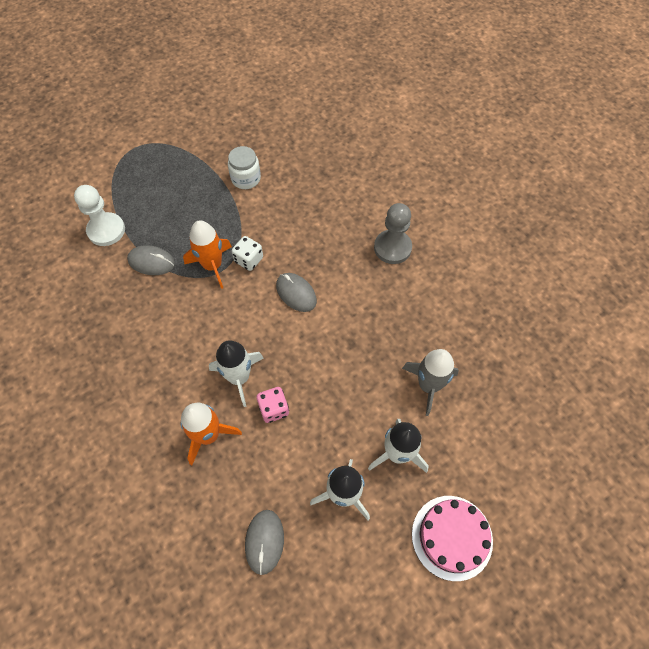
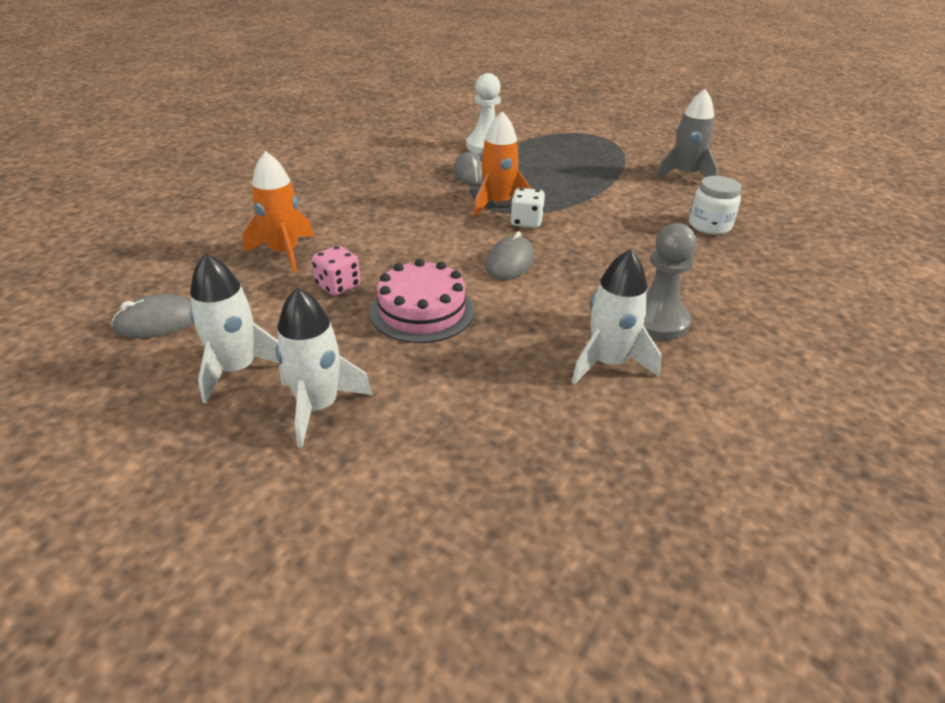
camera: 65 degrees right, 25 degrees down
(239, 377) = (367, 253): white rocket -> white rocket (608, 362)
(246, 178) = (632, 194): white jar -> white jar (709, 226)
(428, 385) = (451, 413): grey rocket -> grey rocket (684, 175)
(452, 537) = (190, 506): pink cake -> pink cake (422, 311)

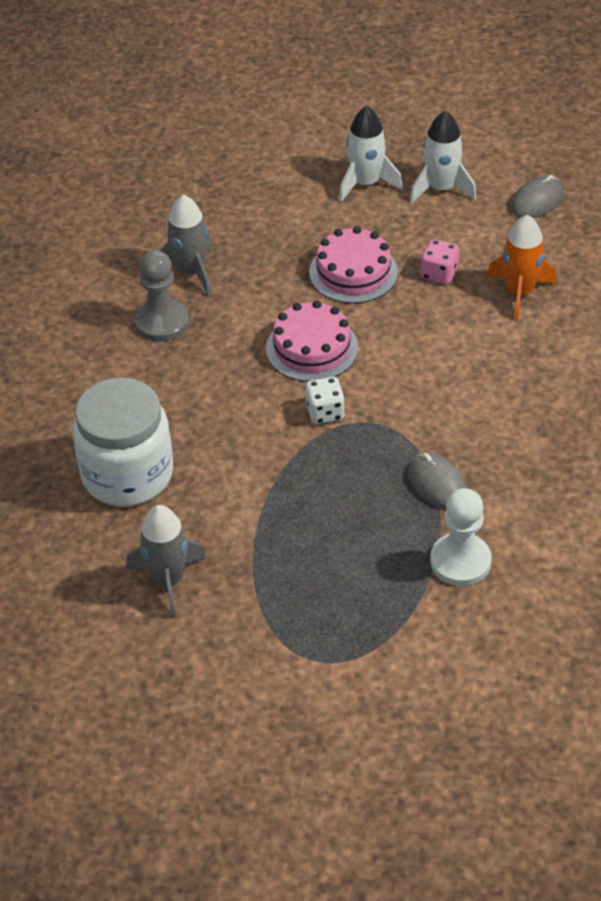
camera: 160 degrees right, 10 degrees up
(498, 204) = (371, 433): orange rocket -> none
(510, 262) = (312, 348): grey mouse -> pink cake
(608, 362) = (191, 272): white rocket -> grey rocket
(709, 226) = (127, 474): white jar -> white jar, size x1.88

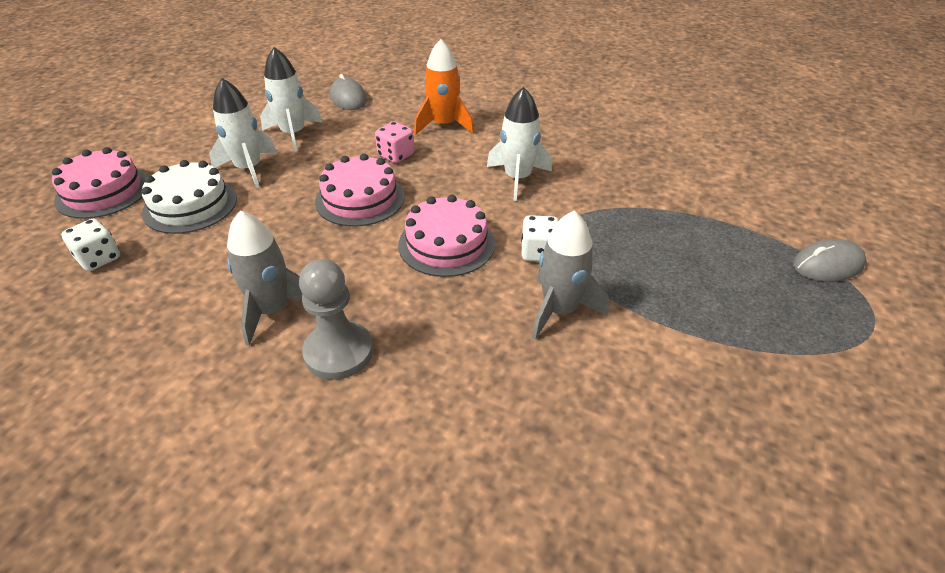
camera: 75 degrees left, 5 degrees down
(127, 474) = (587, 438): white jar -> none
(168, 580) = (771, 429): grey rocket -> grey rocket (559, 310)
(209, 156) = (99, 259): none -> white dice
(291, 114) = (103, 191): none -> pink cake
(295, 172) = (190, 205): none -> white cake
(437, 484) = (649, 206): grey mouse -> grey mouse (827, 265)
(441, 374) = (518, 178): none -> white rocket
(460, 561) = (741, 213): white pawn -> none

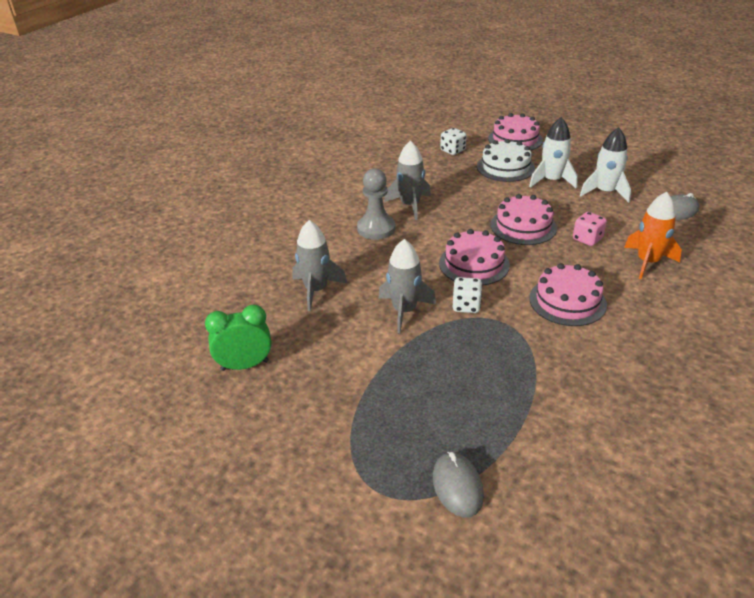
camera: 95 degrees right, 5 degrees down
(518, 178) = (567, 301): white rocket -> pink cake
(524, 424) = (316, 290): none -> grey rocket
(744, 506) = (245, 365): none -> green clock

